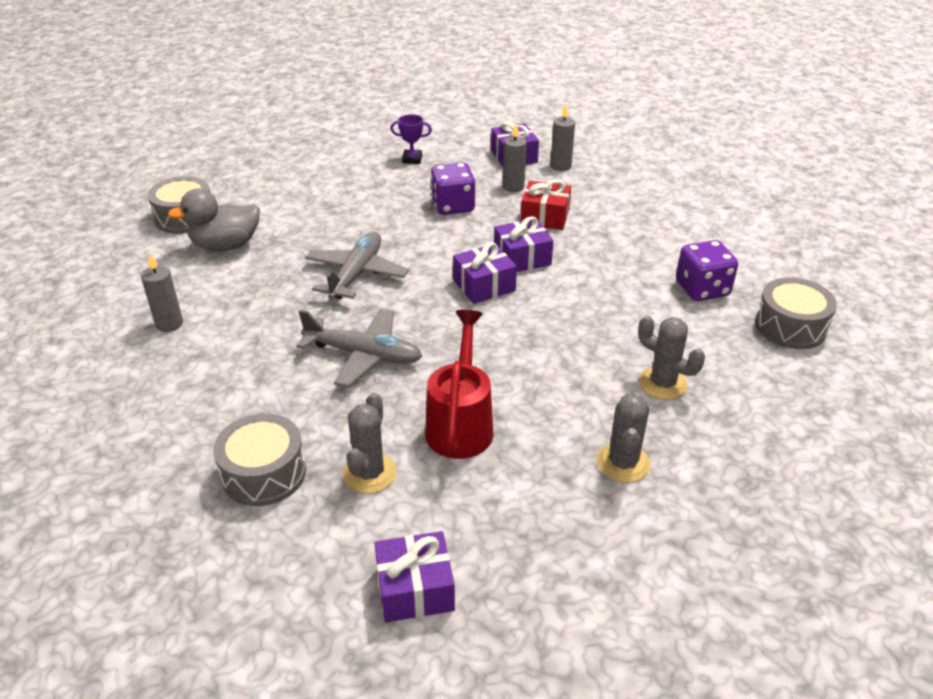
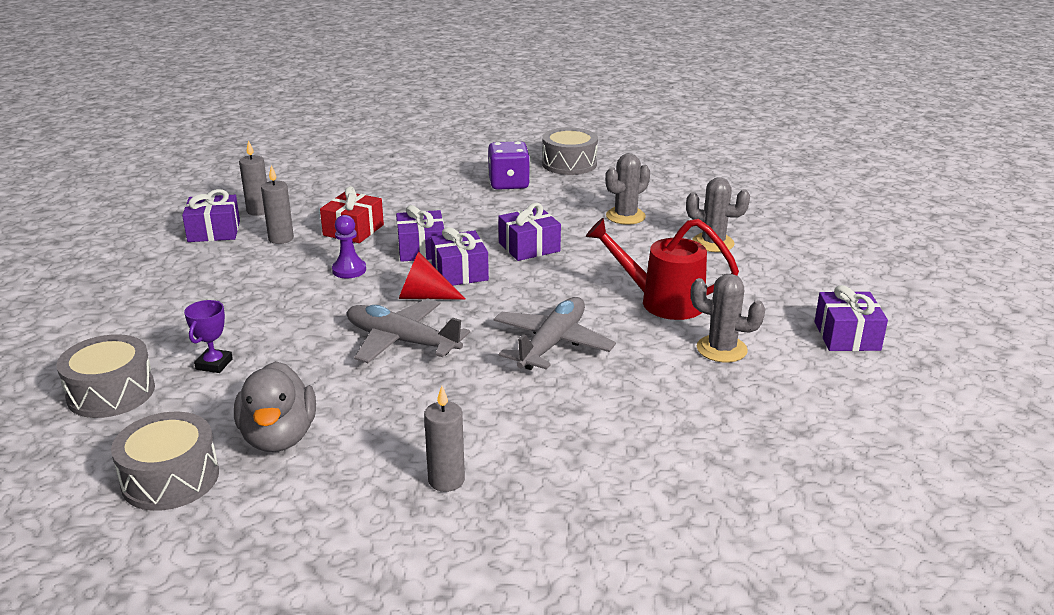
camera: 80 degrees left, 10 degrees down
(264, 473) = (721, 406): grey drum -> grey drum (111, 393)
(412, 159) = (162, 291): purple trophy -> purple trophy (214, 364)
(433, 273) = (424, 296): none -> red cone
(453, 206) = (295, 275): purple dice -> none
(469, 228) = (349, 270): none -> purple pawn
(552, 320) = (529, 247): none -> purple gift

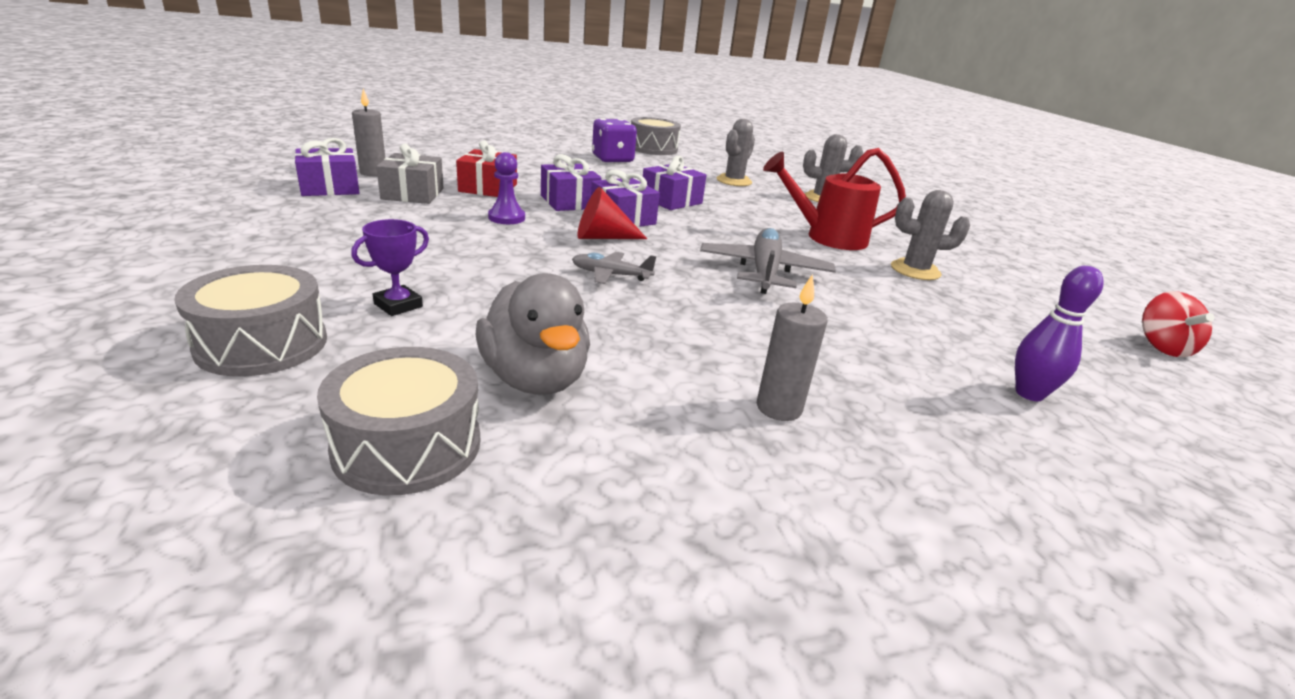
camera: 20 degrees left, 0 degrees up
(214, 364) = (398, 305): purple trophy -> purple trophy turned 45 degrees clockwise
(281, 239) = (413, 194): grey candle -> grey gift
(401, 341) = (610, 275): grey plane -> grey plane, size x0.55
(688, 492) = (1029, 394): none -> purple bowling pin
(847, 336) = (998, 258): purple gift -> none
(907, 459) = (1162, 347): none -> red spinning top

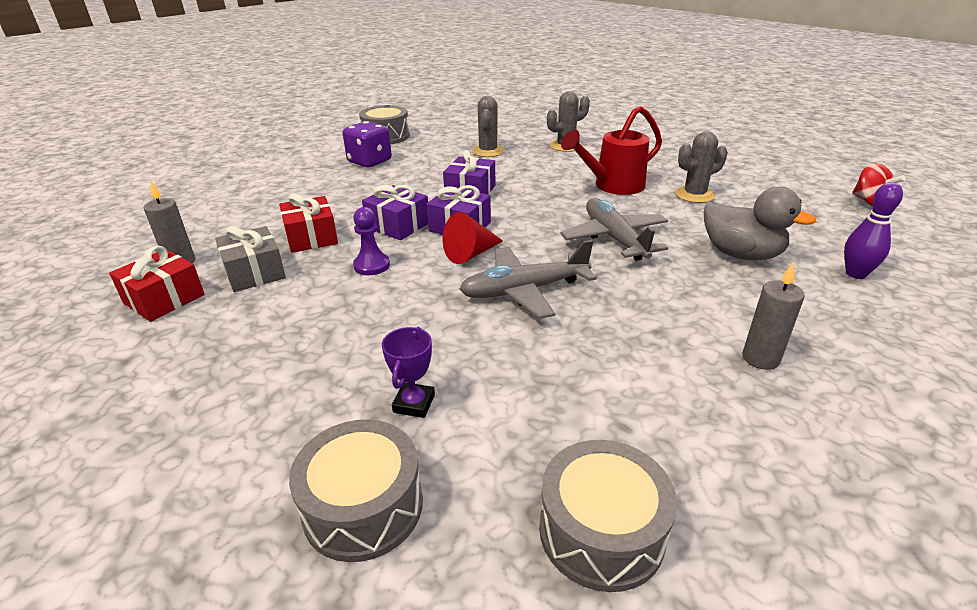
camera: 25 degrees left, 5 degrees up
(330, 188) = (164, 299): purple gift -> red gift
(535, 378) = (601, 419): grey duck -> grey duck (741, 254)
(610, 275) = (524, 291): grey plane -> grey plane, size x1.81

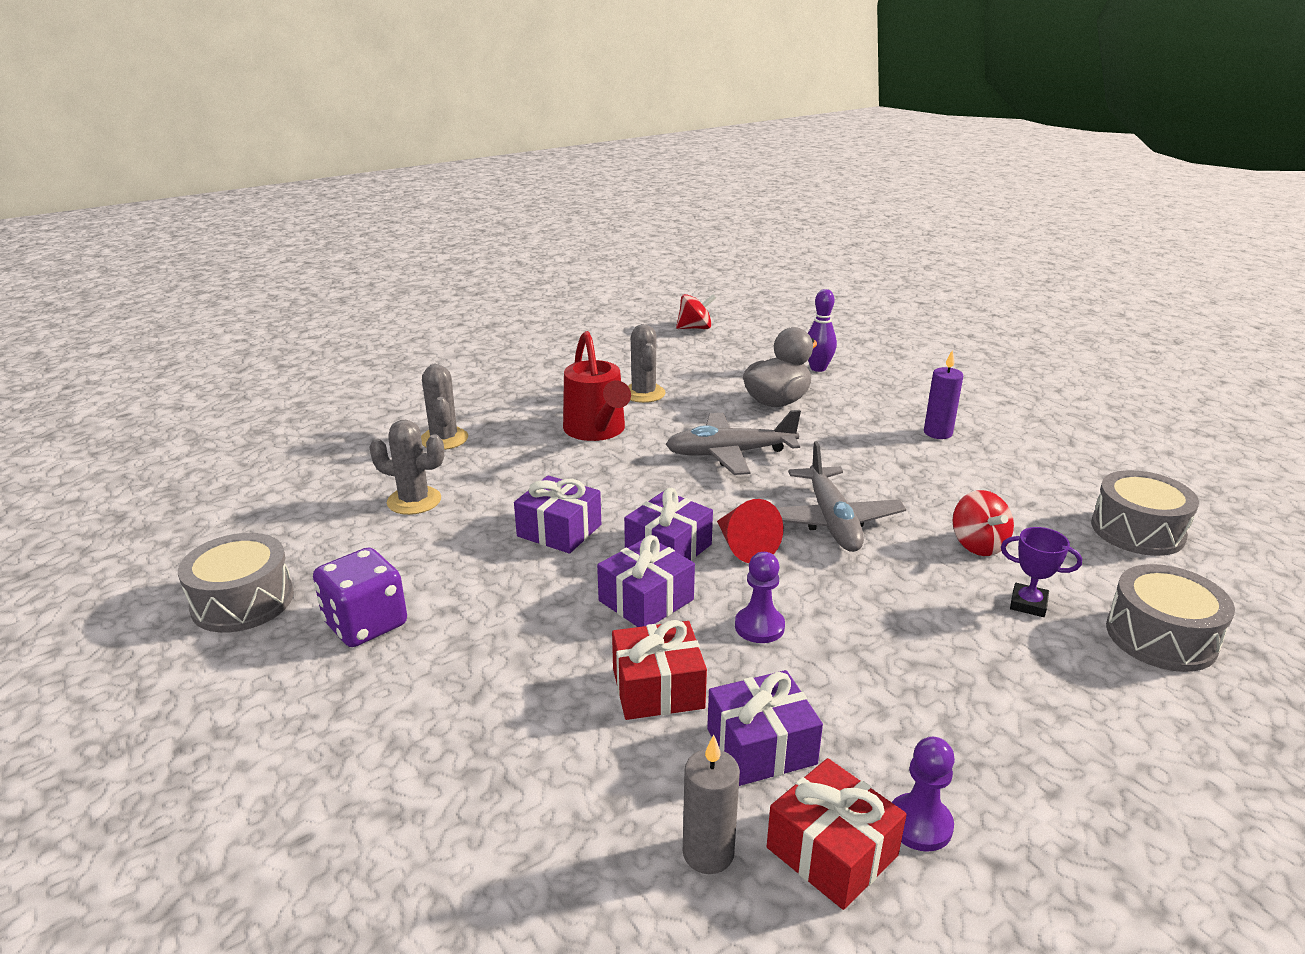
camera: 80 degrees left, 5 degrees down
(170, 330) = (919, 824): none -> purple pawn
(254, 273) = (761, 746): grey gift -> purple gift
(513, 376) = (978, 545): none -> red spinning top
(760, 358) = (938, 433): grey candle -> purple candle

